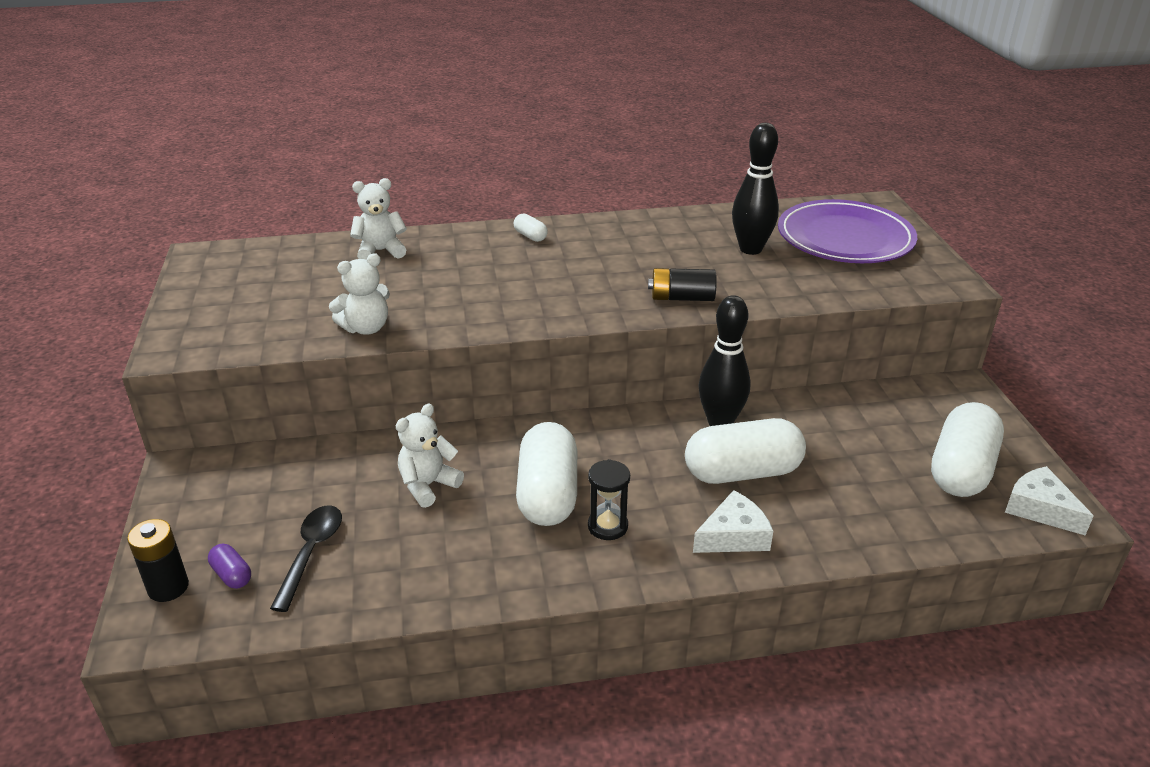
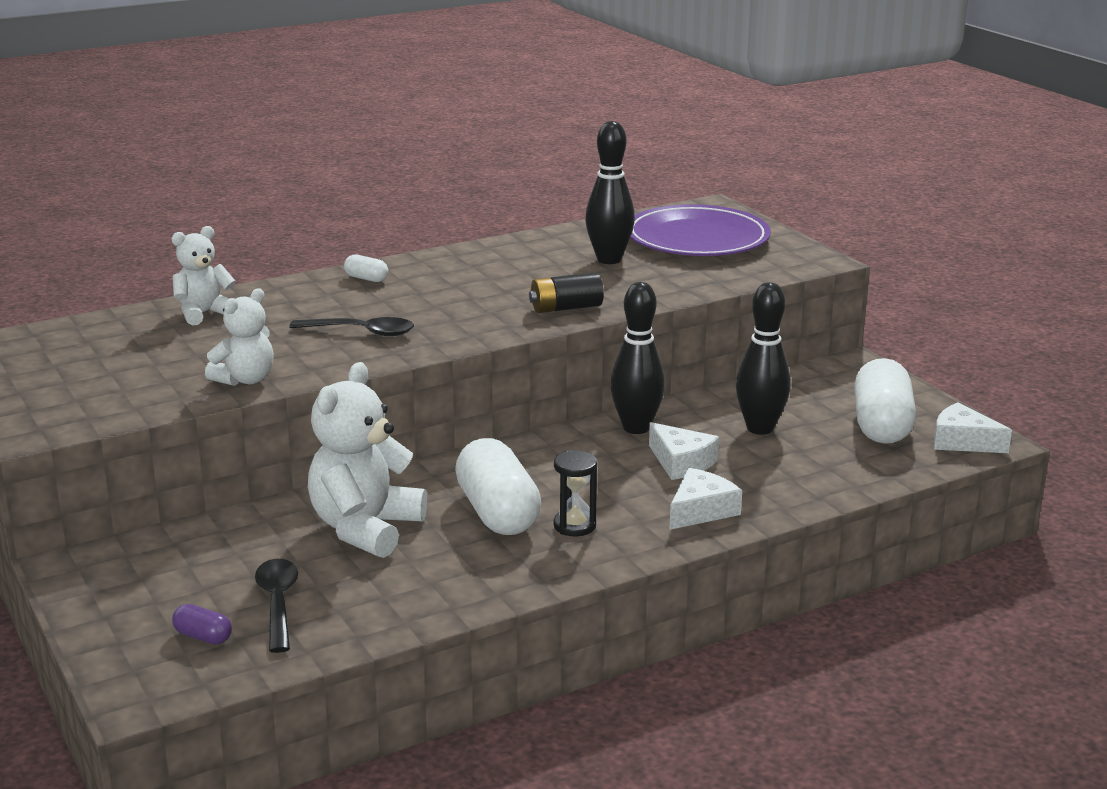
camera: 20 degrees left, 10 degrees down
(168, 587) = (138, 660): black battery -> none
(428, 485) = (365, 529): white teddy bear -> white teddy bear, size x1.68
(491, 293) = (361, 332): none -> black spoon
(742, 472) = (681, 462): white capsule -> white cheese
(836, 447) = (760, 428): none -> black bowling pin

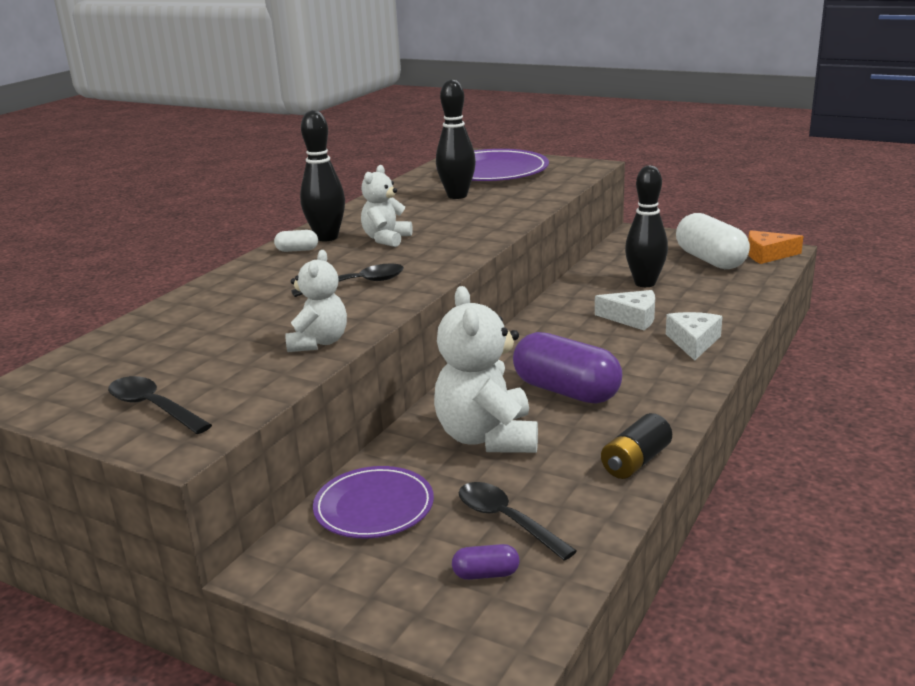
camera: 30 degrees left, 0 degrees up
(55, 393) = (153, 407): none -> black spoon
(197, 550) = (374, 507): none -> purple plate
(204, 313) = (197, 308): white teddy bear -> white teddy bear (386, 239)
(497, 513) = (566, 391): white capsule -> purple capsule
(566, 308) = (482, 229): black battery -> black battery (636, 461)
(574, 526) = (631, 380): black hourglass -> none
(636, 428) = (568, 307): black bowling pin -> black bowling pin (327, 237)
(962, 441) = (767, 255): white cheese -> orange cheese

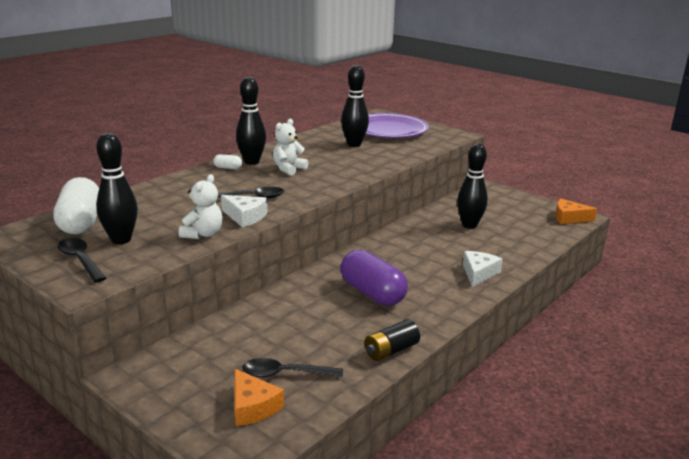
camera: 10 degrees right, 0 degrees up
(199, 369) = (121, 240): none -> black bowling pin
(374, 507) = (207, 349): purple plate -> none
(486, 574) = (253, 407): purple capsule -> orange cheese
(487, 438) = (303, 316): white teddy bear -> none
(506, 520) = (285, 374): black spoon -> black spoon turned 60 degrees counterclockwise
(632, 318) = (446, 249): white cheese -> white cheese (245, 217)
(710, 260) = (525, 215): white capsule -> white capsule (81, 222)

